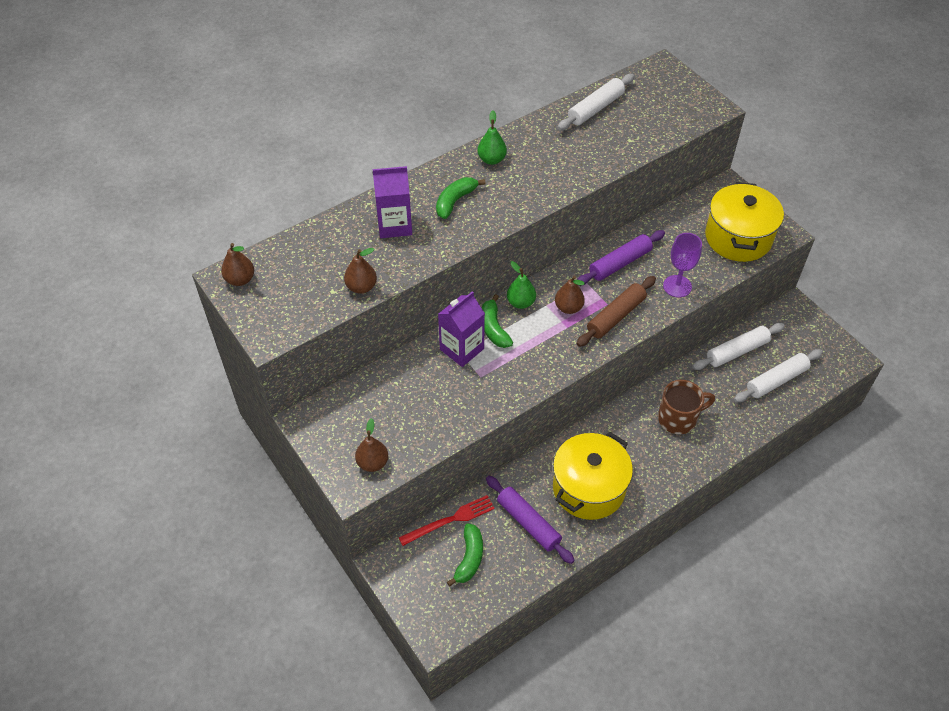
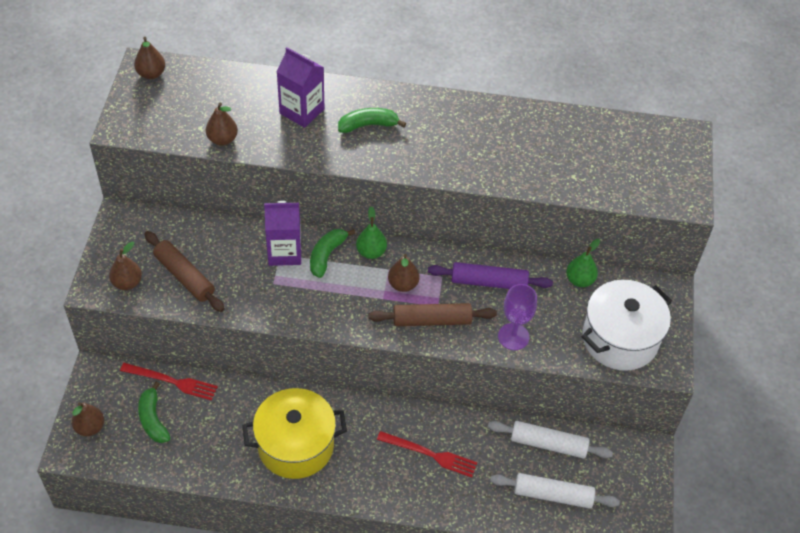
camera: 40 degrees right, 0 degrees up
(410, 423) = (184, 276): none -> brown rolling pin
(430, 605) = (90, 427): none -> brown pear
(469, 558) = (153, 419): green banana -> green banana turned 105 degrees clockwise
(491, 159) = (438, 113): green pear -> green pear (579, 280)
(528, 523) = (222, 431): purple rolling pin -> none
(595, 108) = (578, 130): white rolling pin -> none
(678, 418) = (430, 454): brown mug -> red fork
(738, 238) = (620, 339): yellow pot -> white pot

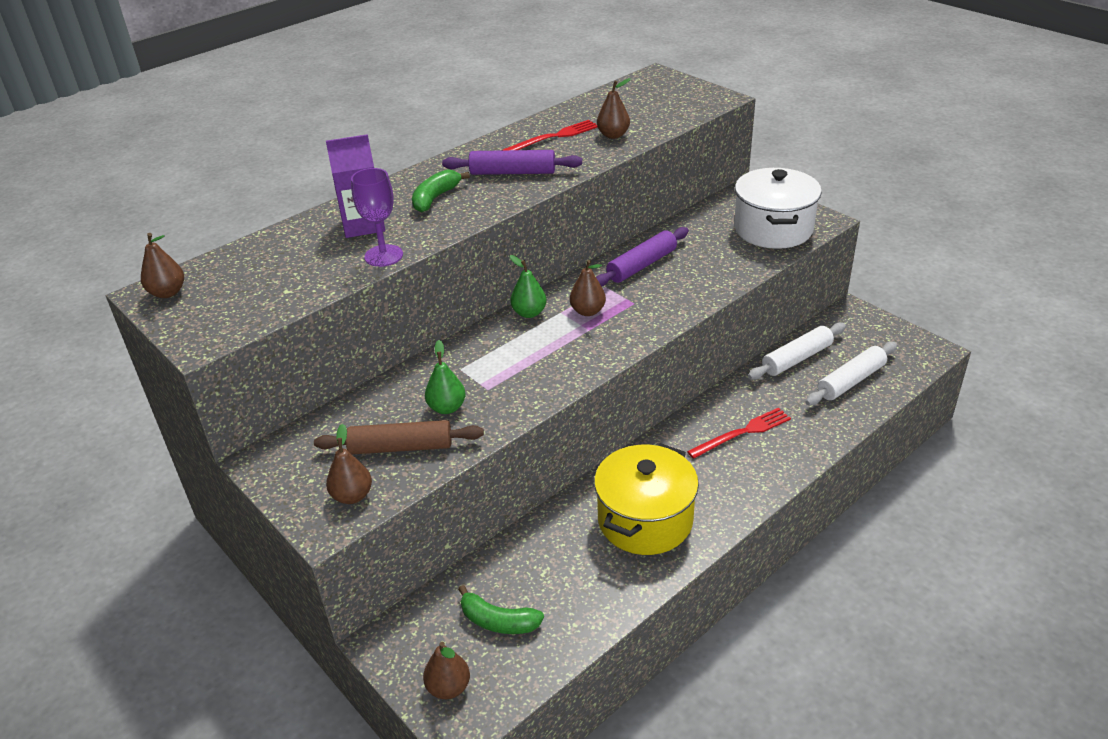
camera: 45 degrees left, 15 degrees down
(172, 381) = (468, 579): red fork -> red fork (554, 137)
(222, 139) = (323, 283): brown pear -> brown pear (613, 135)
(284, 252) = (461, 365): purple carton -> none
(327, 255) = (499, 340): green banana -> none
(432, 320) = (646, 313): brown rolling pin -> none
(441, 145) = (513, 172): none -> purple rolling pin
(513, 336) = (713, 278): purple goblet -> purple goblet (383, 256)
(579, 280) = (693, 222): green pear -> green pear (447, 407)

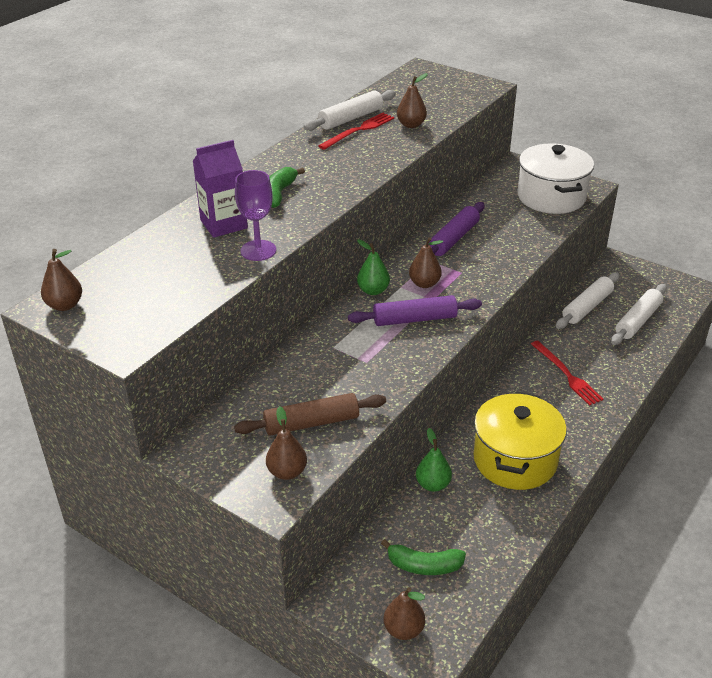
camera: 15 degrees left, 0 degrees up
(447, 407) = (337, 383): green pear -> green pear (433, 484)
(513, 172) = (338, 165): purple rolling pin -> purple rolling pin (415, 319)
(551, 124) = (351, 118): none -> white rolling pin
(743, 432) = (567, 375): red fork -> red fork turned 105 degrees clockwise

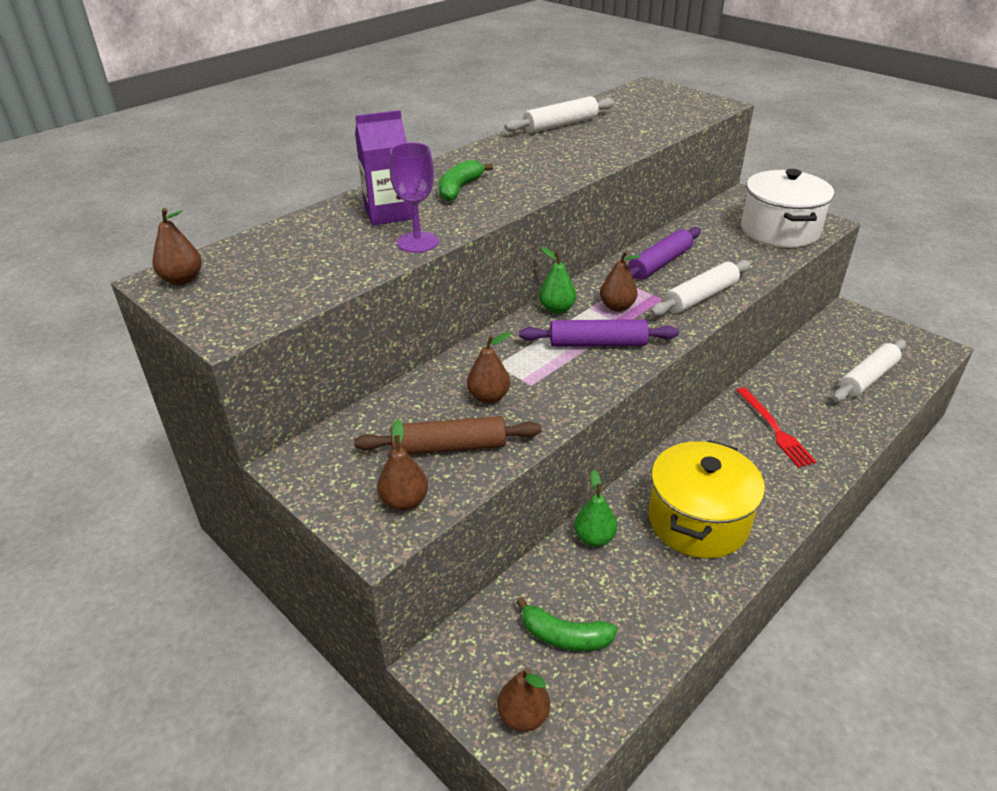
camera: 10 degrees right, 0 degrees up
(359, 130) = (566, 136): red fork -> none
(411, 125) = (626, 134): brown pear -> brown pear (488, 397)
(587, 307) = (808, 357): white rolling pin -> white rolling pin (700, 297)

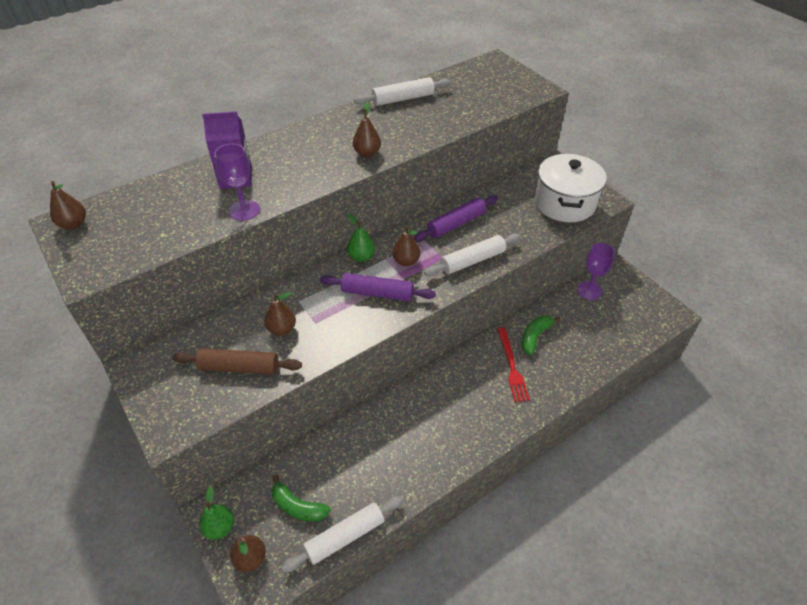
camera: 10 degrees right, 10 degrees up
(404, 501) = (193, 407): brown pear -> brown pear (367, 153)
(459, 189) = (297, 159): green banana -> green banana (535, 336)
(594, 538) = (346, 435): green pear -> green pear (220, 527)
(698, 521) = (423, 434): yellow pot -> none
(827, 337) = (589, 290): none -> purple goblet
(867, 378) = (603, 332): white rolling pin -> white rolling pin (345, 536)

